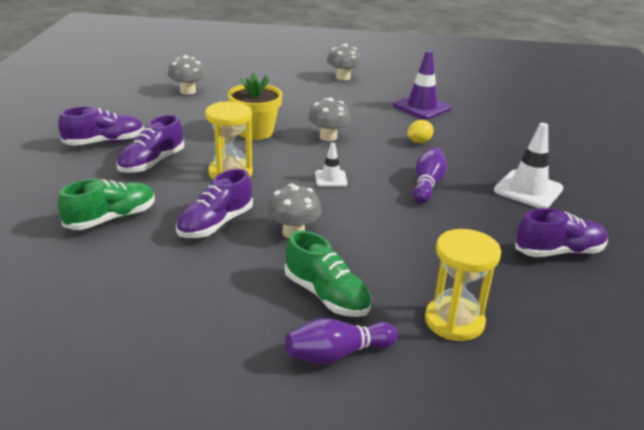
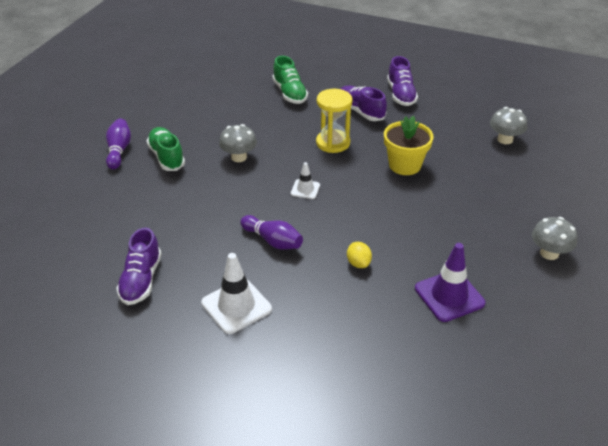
camera: 110 degrees right, 10 degrees up
(215, 224) = (265, 128): purple shoe -> none
(326, 295) = (166, 157): green shoe -> green shoe turned 90 degrees clockwise
(328, 137) = (384, 205): grey mushroom -> none
(454, 321) = (111, 199): yellow hourglass -> none

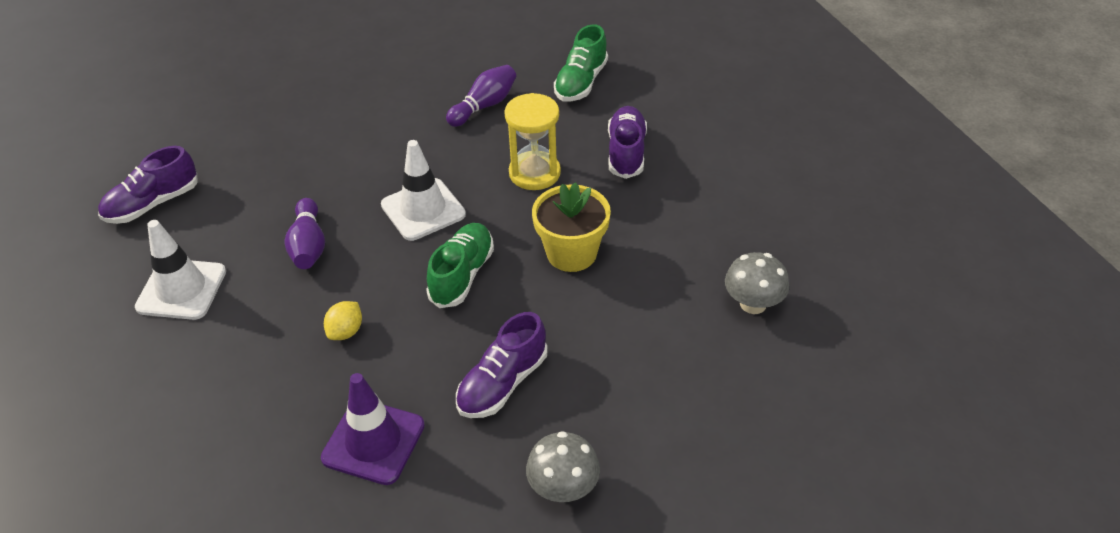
camera: 45 degrees right, 5 degrees up
(119, 151) = (323, 54): purple bowling pin -> purple bowling pin (484, 106)
(166, 157) = (352, 87): green shoe -> green shoe (462, 275)
(239, 157) = (415, 129): grey mushroom -> none
(305, 189) = (423, 210): white traffic cone -> white traffic cone, size x1.82
(401, 94) = (711, 159): purple shoe -> purple shoe (502, 383)

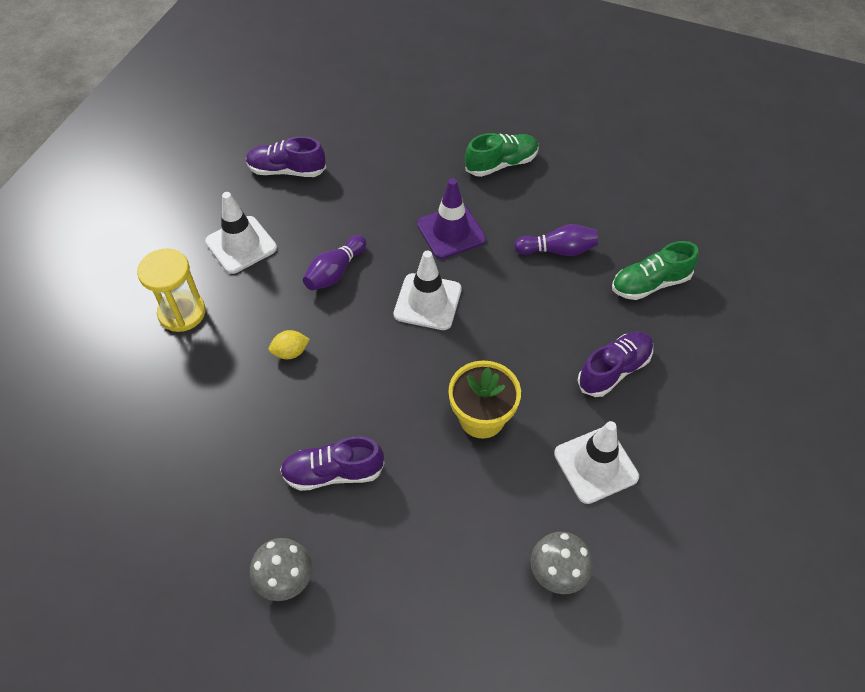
camera: 45 degrees right, 10 degrees up
(373, 442) = (225, 442): purple traffic cone -> purple traffic cone (451, 232)
(462, 275) = (396, 372): green shoe -> green shoe (501, 164)
(534, 173) = (530, 333): yellow hourglass -> yellow hourglass (182, 313)
(691, 219) = (595, 465): none -> white traffic cone

